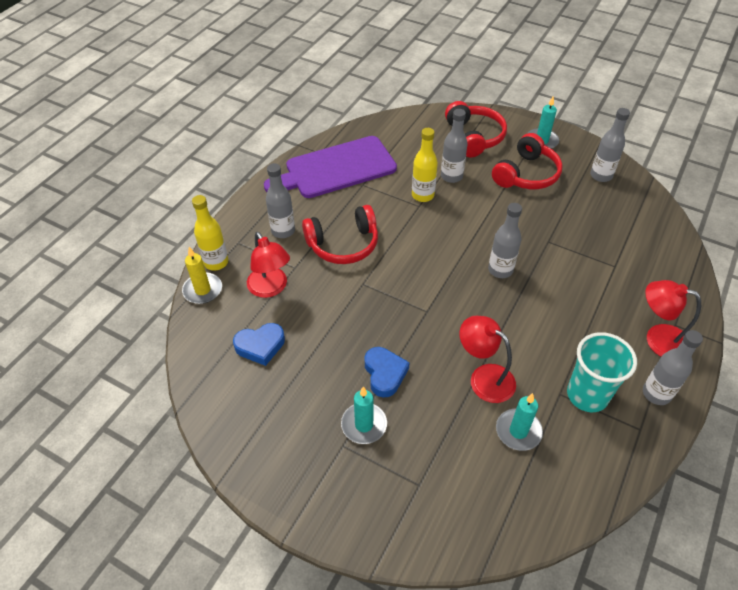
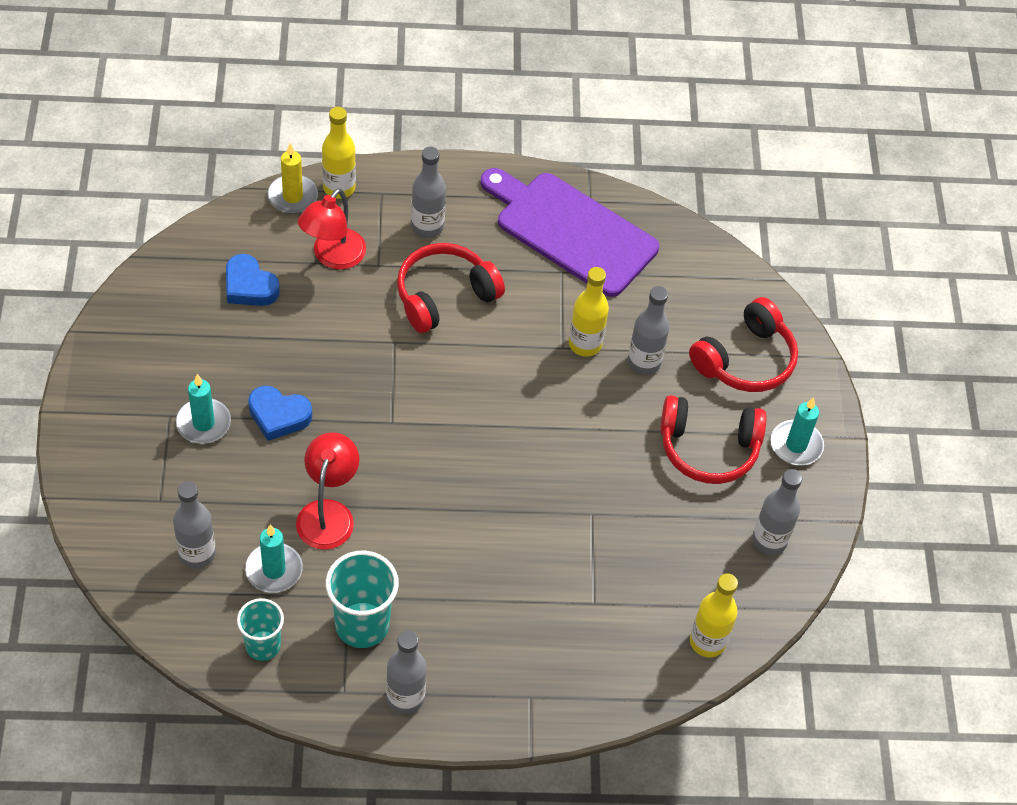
camera: 55 degrees right, 5 degrees up
(343, 244) = (444, 296): red headphones -> red headphones turned 105 degrees clockwise
(384, 374) = (278, 416): blue heart -> blue heart turned 60 degrees clockwise
(500, 270) = (505, 475): grey bottle -> grey bottle (197, 554)
(583, 466) = (263, 645): none -> turquoise cup
(658, 339) = (494, 681): red lamp -> none
(661, 227) = (707, 642): none -> yellow bottle

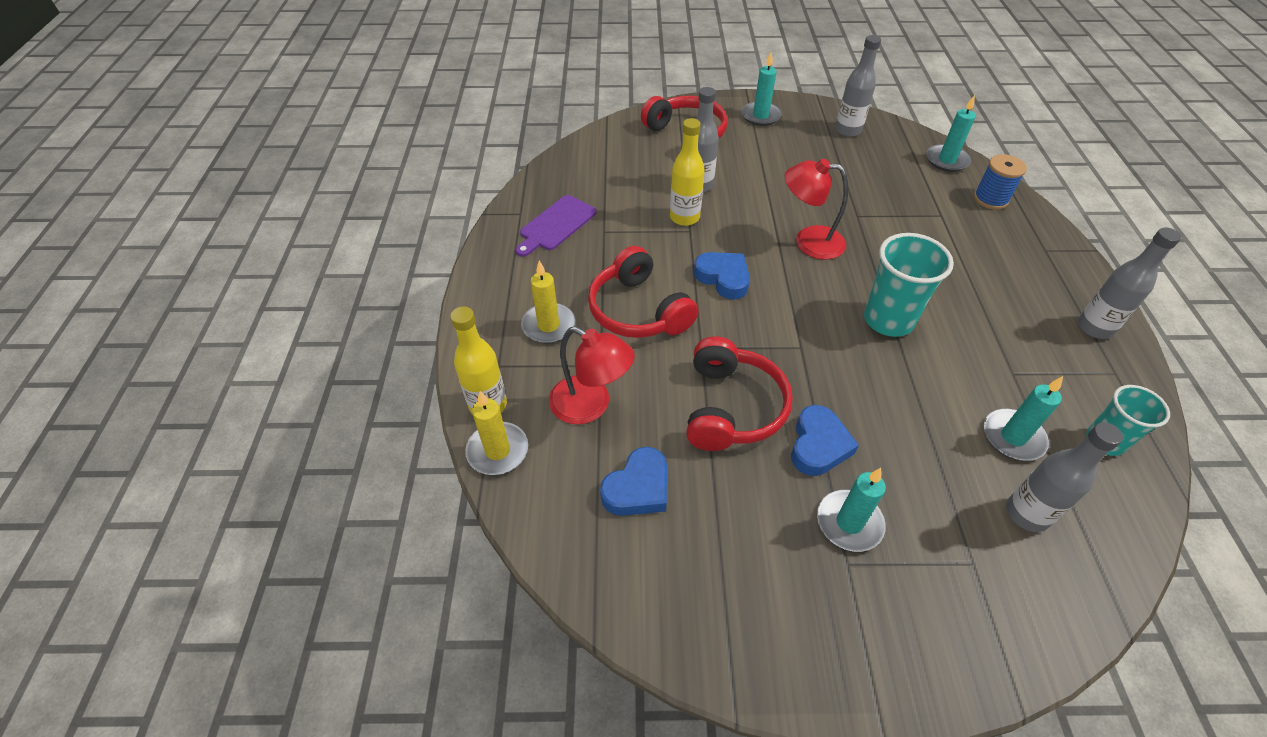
camera: 85 degrees left, 5 degrees down
(328, 513) = (926, 393): red lamp -> red lamp (808, 241)
(362, 625) = (1038, 361): turquoise cup -> turquoise cup (888, 320)
(427, 227) = (548, 325): grey bottle -> yellow candle
(488, 369) = (723, 278): none -> blue heart
(571, 231) = (556, 225): purple cutting board -> purple cutting board, size x0.53
(626, 668) = (990, 199): none -> blue spool
(707, 642) = (946, 160): yellow bottle -> turquoise candle
(708, 448) = (775, 155): red headphones -> red headphones (731, 407)

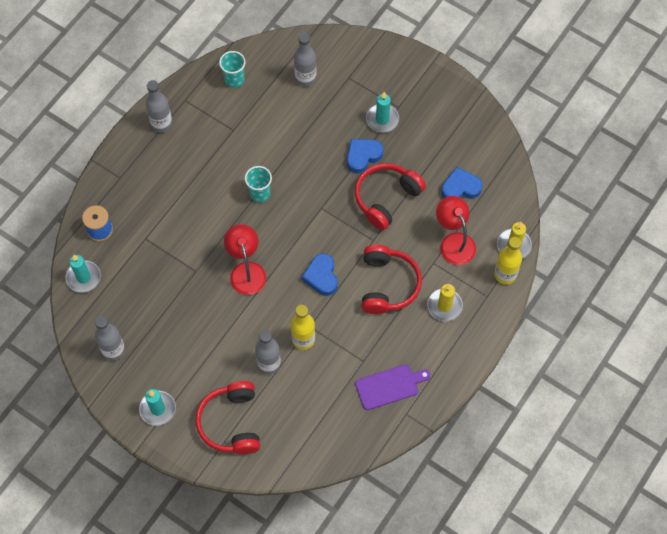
camera: 145 degrees left, 15 degrees up
(808, 241) = (246, 271): red lamp -> red lamp turned 150 degrees counterclockwise
(888, 320) = (260, 193): turquoise cup -> turquoise cup, size x0.64
(1013, 437) = (272, 106): turquoise candle -> none

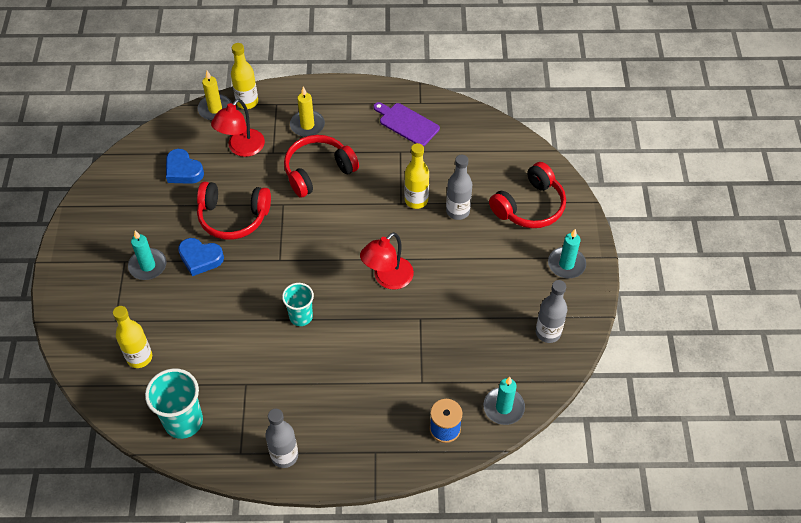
camera: 125 degrees left, 10 degrees down
(234, 80) = (183, 421): turquoise cup -> turquoise cup, size x1.56
(305, 78) = (139, 357): grey bottle -> yellow bottle
(321, 276) = (348, 220): blue heart -> none

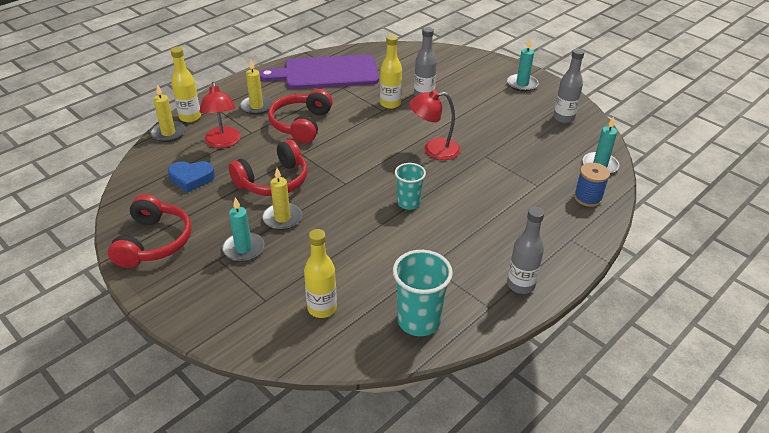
camera: 45 degrees left, 15 degrees down
(200, 258) = (282, 218): blue heart -> yellow candle
(387, 279) = (434, 149): red lamp -> red lamp turned 90 degrees clockwise
(407, 123) = (326, 73): purple cutting board -> purple cutting board, size x1.87
(529, 206) = (461, 71): red headphones -> red headphones (154, 242)

